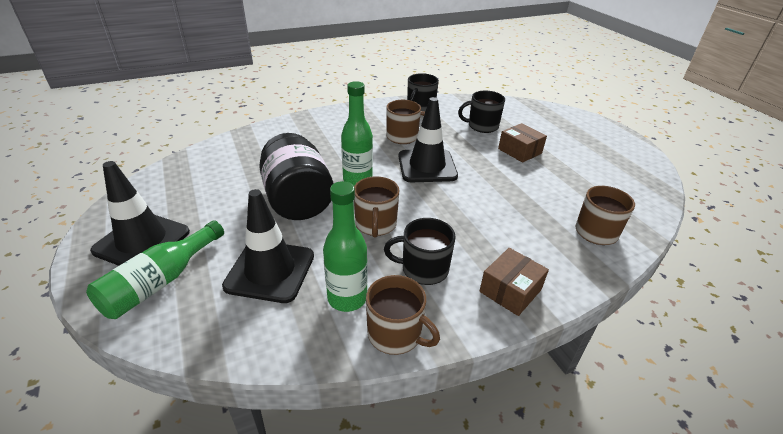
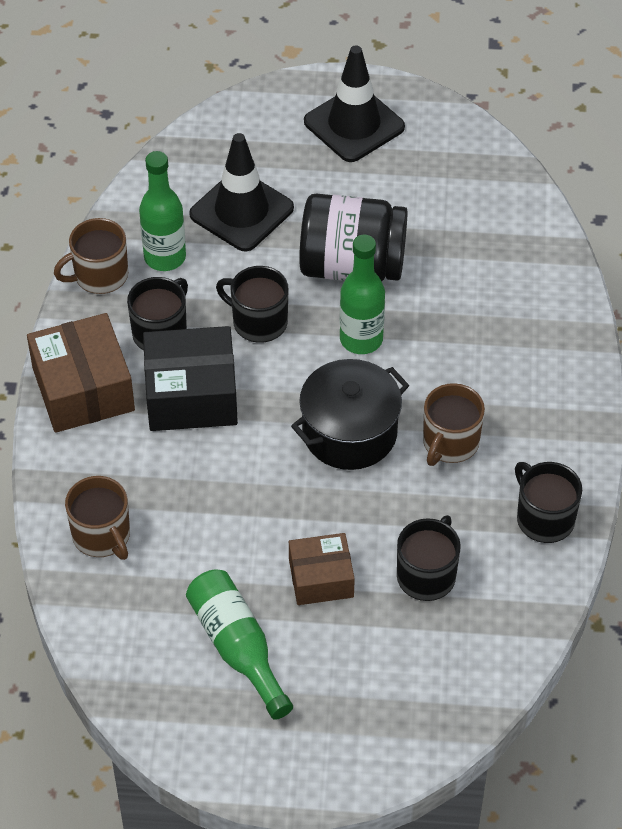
camera: 120 degrees right, 15 degrees up
(161, 281) = (279, 132): green bottle -> green bottle (237, 648)
(376, 224) = (258, 322): brown mug -> black mug
(427, 166) = (349, 432): black traffic cone -> black pot
(461, 233) = (191, 395): none -> black box
(510, 290) = (83, 389): brown box -> brown box, size x1.61

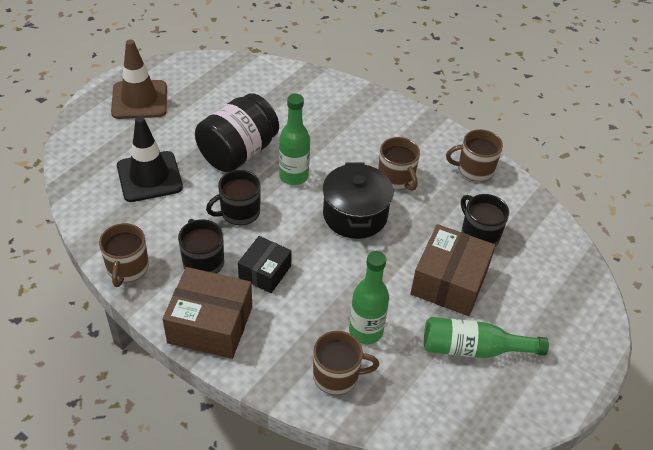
camera: 60 degrees left, 5 degrees down
(165, 257) = (146, 229): green bottle -> green bottle (366, 331)
(191, 395) = (265, 272): black box -> black box, size x0.62
(321, 578) = (449, 282): brown box -> brown box, size x1.61
(354, 124) = (139, 100): black traffic cone -> brown traffic cone
(544, 518) = (474, 169): black mug -> brown mug

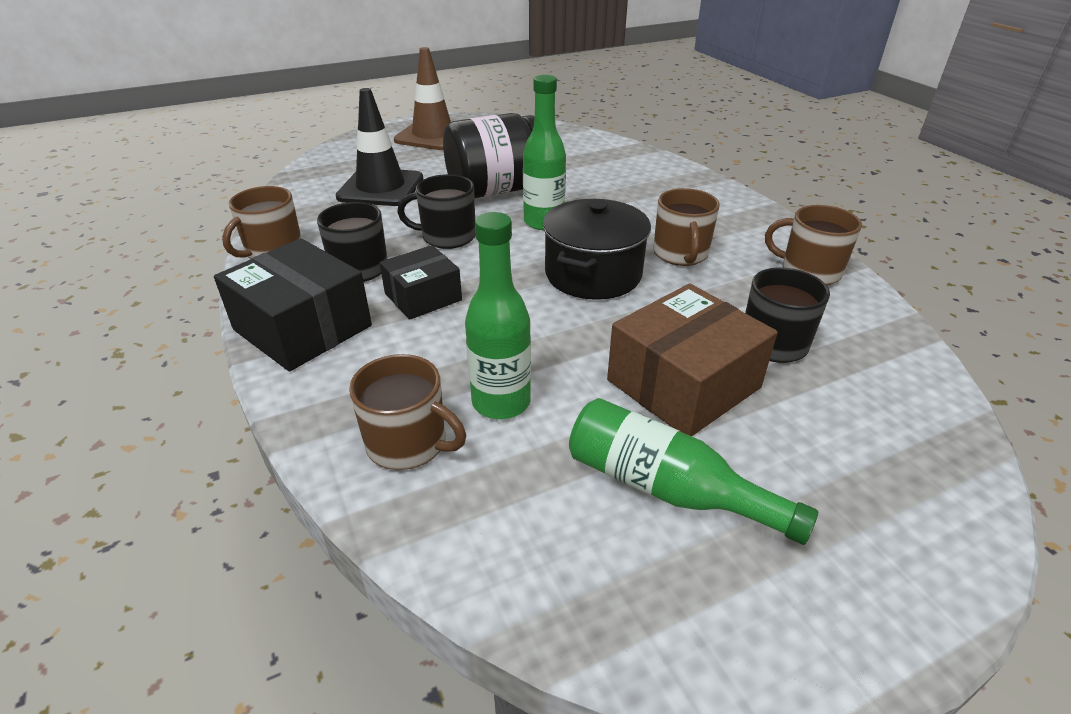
camera: 30 degrees right, 10 degrees down
(210, 324) = (302, 328): brown box -> black box

